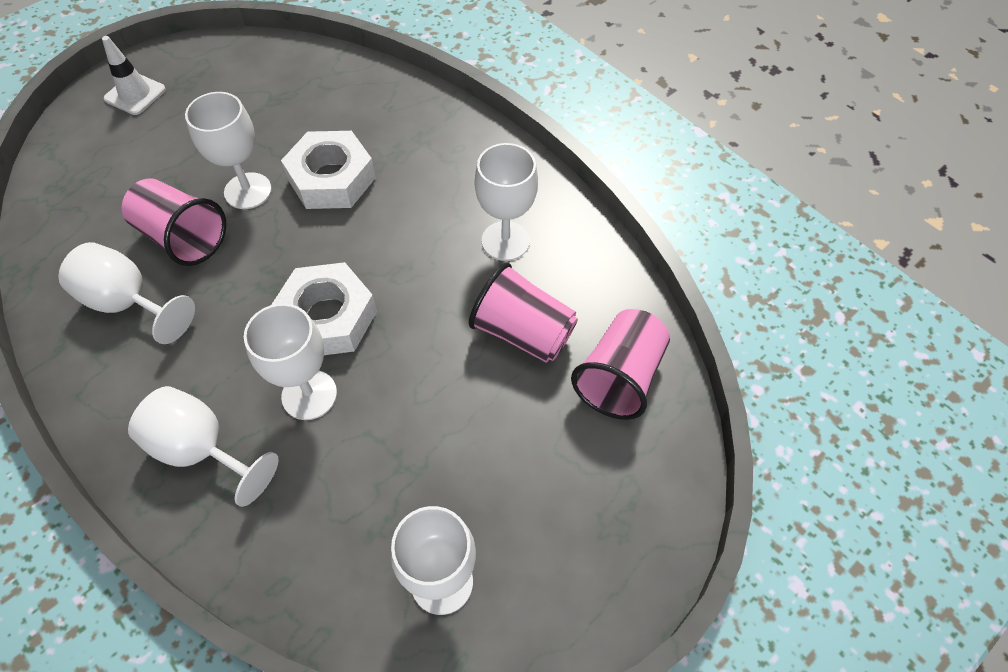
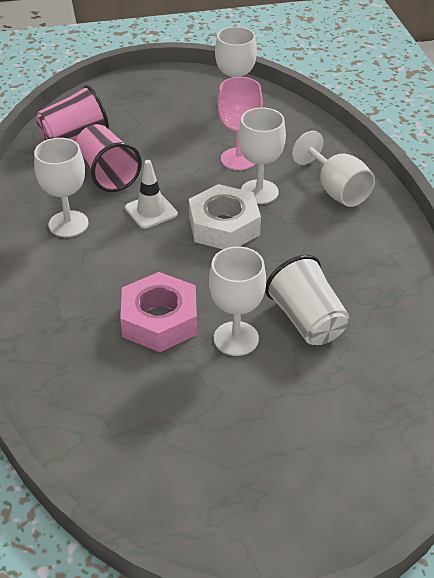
camera: 150 degrees left, 15 degrees down
(128, 302) = (364, 288): white goblet -> none
(135, 94) = (308, 503): white traffic cone -> white traffic cone (151, 211)
(183, 237) = (306, 320): pink cup -> white cup
(331, 179) = (160, 320): white nut -> pink nut
(368, 447) = (238, 159): none -> pink goblet

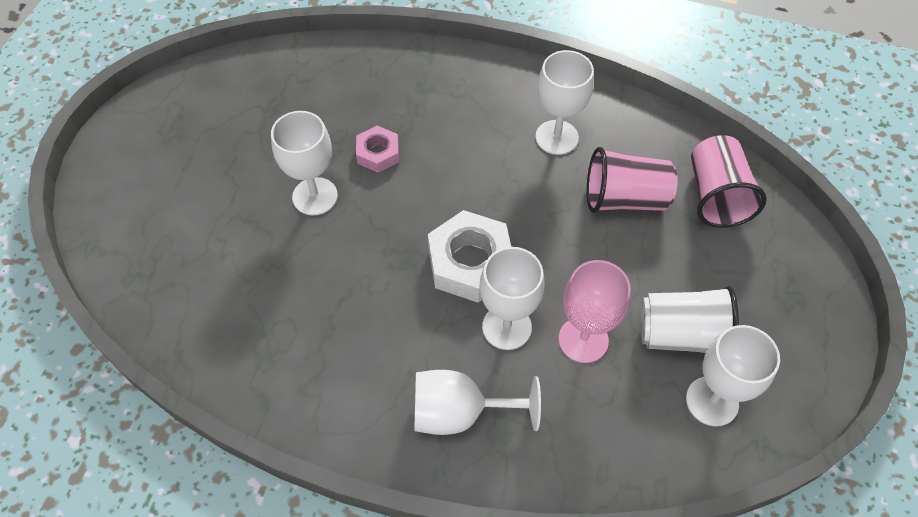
camera: 120 degrees right, 15 degrees up
(151, 211) = (535, 210): white traffic cone -> none
(160, 320) = (378, 153): pink nut -> pink nut, size x0.57
(306, 320) = (292, 261): white cup -> white cup (682, 335)

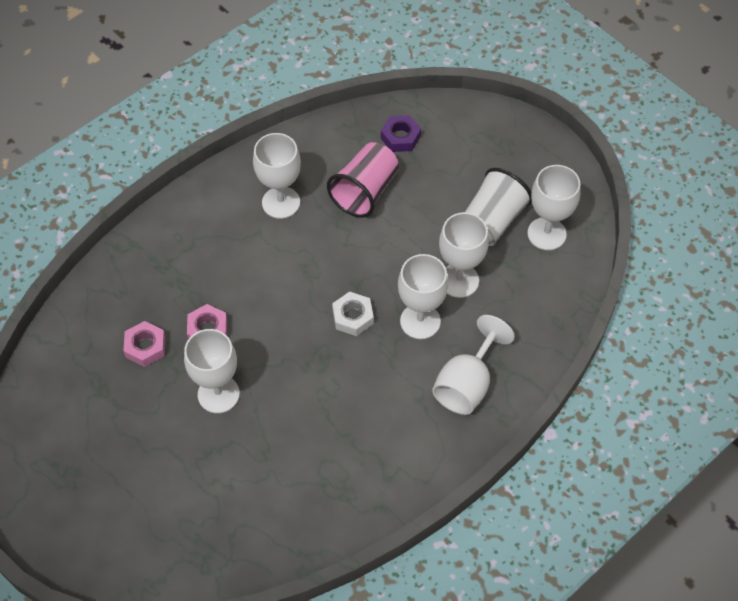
camera: 60 degrees left, 0 degrees up
(331, 118) = (145, 347): none -> pink nut
(470, 263) = (353, 317): white nut -> white nut, size x0.57
(583, 339) = (459, 280): pink goblet -> white goblet
(716, 196) = (400, 137): pink cup -> purple nut

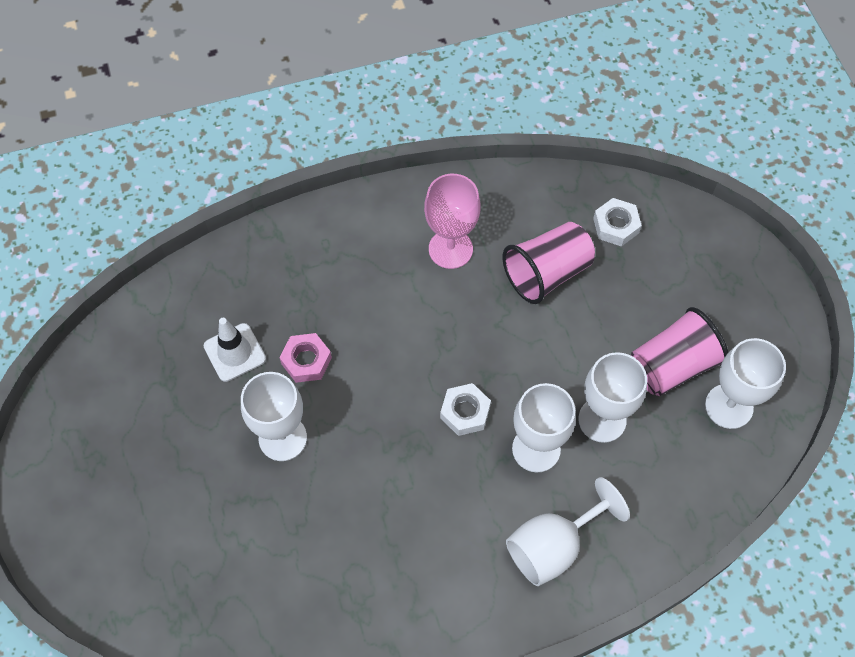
camera: 25 degrees right, 5 degrees up
(145, 347) = (234, 352): pink nut -> white traffic cone
(281, 202) = (450, 249): white goblet -> pink goblet
(400, 137) = (616, 225): purple nut -> white nut
(491, 222) = (672, 366): white cup -> pink cup

